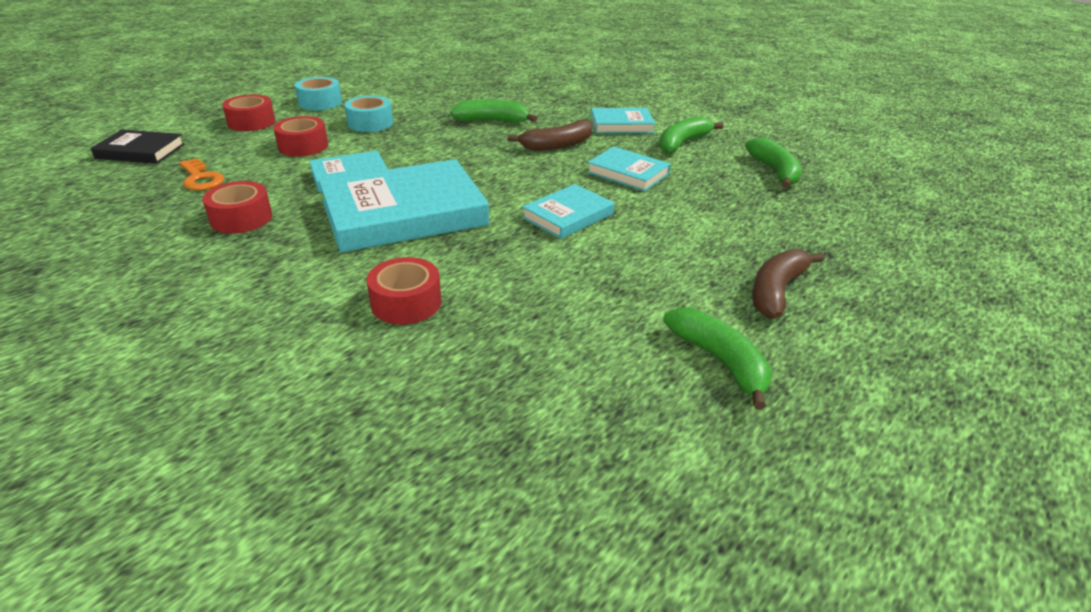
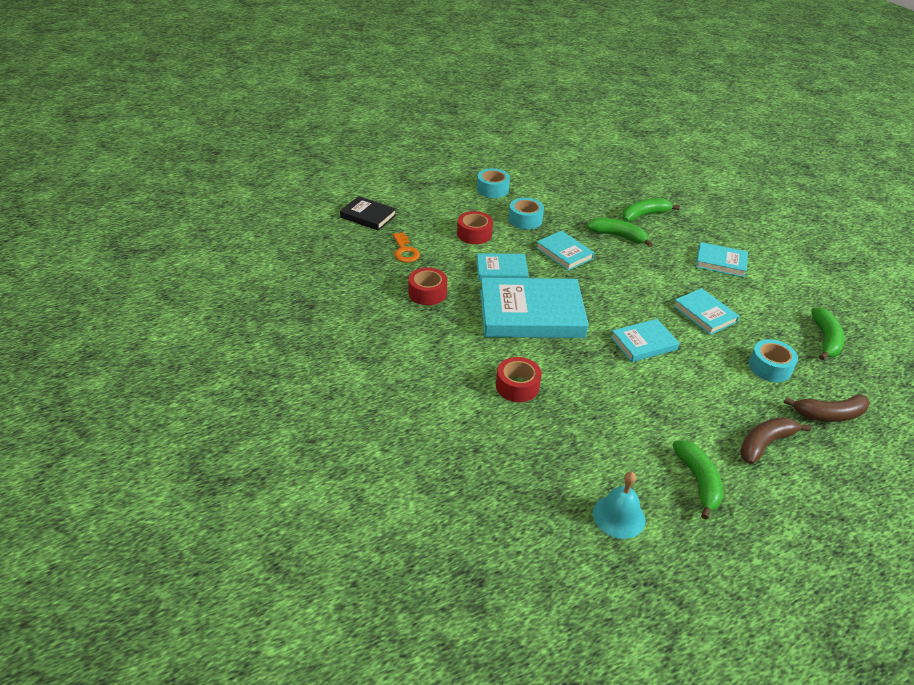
camera: 20 degrees right, 5 degrees up
(251, 122) = (441, 201): red tape -> none
(430, 146) = (564, 253): none -> turquoise book
(557, 145) = (660, 273): brown banana -> brown banana (829, 415)
(629, 447) = (619, 516): none -> turquoise bell
(682, 143) = (763, 293): green banana -> green banana (644, 215)
(732, 209) = (770, 367): none -> turquoise tape

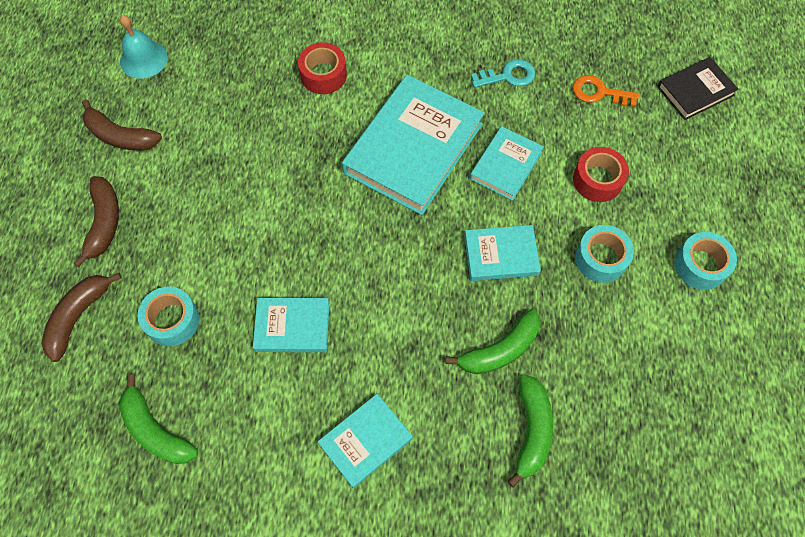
camera: 125 degrees right, 25 degrees up
(427, 293) = (508, 76): red tape -> turquoise key
(643, 343) = (296, 222): turquoise book -> none
(698, 481) = (120, 136): green banana -> brown banana

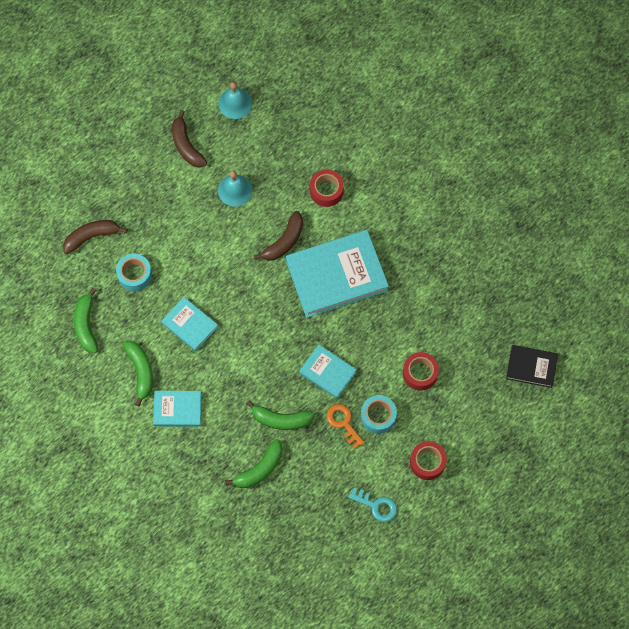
camera: 40 degrees right, 5 degrees up
(104, 223) = (141, 193): brown banana -> brown banana (284, 241)
(219, 143) = (235, 190): none -> turquoise bell
(278, 432) = (141, 372): none -> green banana
(506, 165) = (377, 325): turquoise book -> none
(508, 76) = (431, 273): turquoise key -> turquoise key (376, 506)
(599, 92) = (473, 324): orange key -> orange key (343, 423)
(700, 265) = (427, 462): turquoise tape -> red tape

